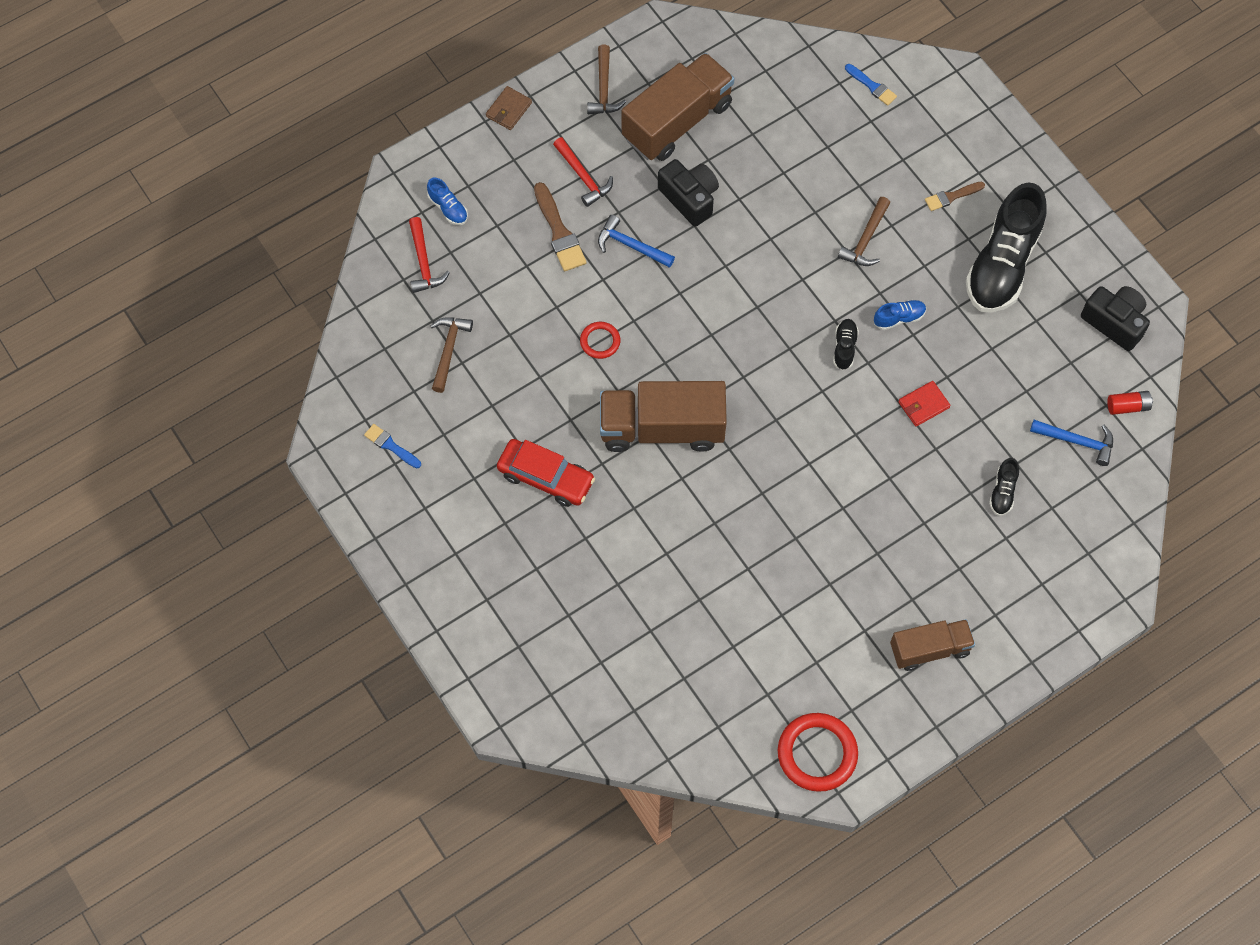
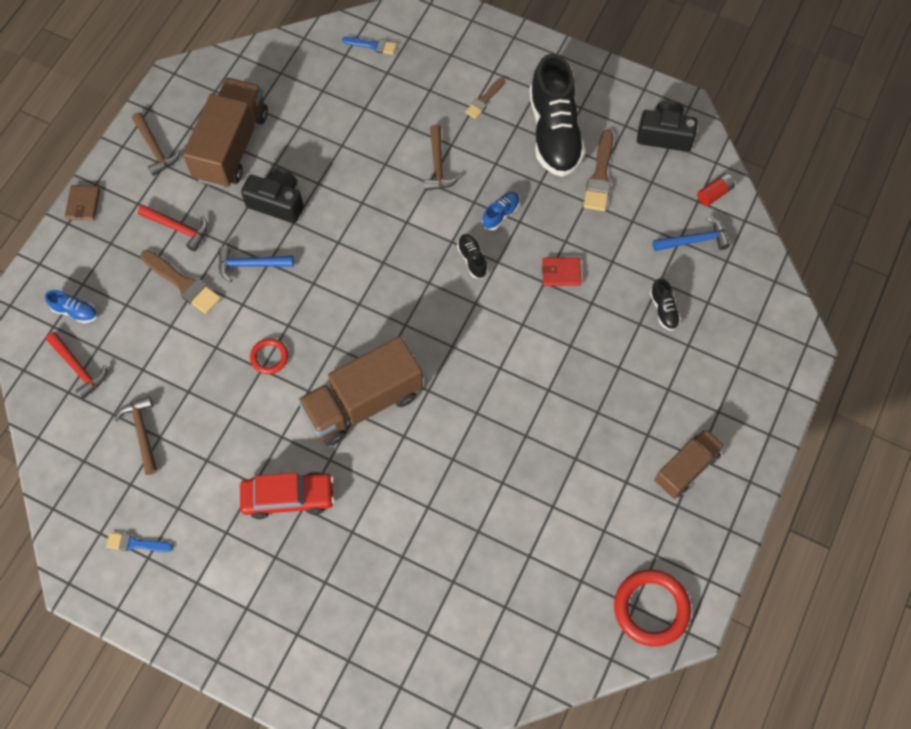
camera: 30 degrees left, 0 degrees up
(923, 405) = (561, 273): red wallet -> red wallet turned 60 degrees clockwise
(1022, 330) = (600, 176): none -> brown brush

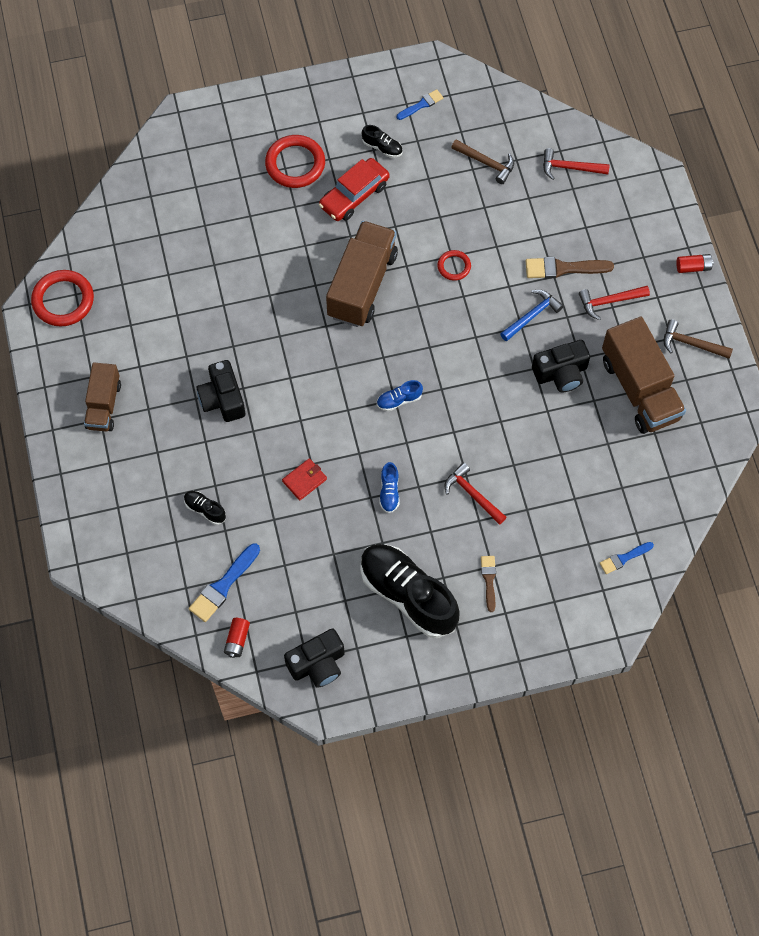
camera: 140 degrees right, 0 degrees up
(75, 311) = (613, 198): blue shoe -> blue shoe (399, 400)
(83, 204) = (693, 267): brown wallet -> red battery
(311, 578) = (295, 164): none -> red ring
(438, 165) = (472, 494): brown hammer -> red hammer
(472, 259) = (379, 440): black shoe -> black shoe (382, 147)
(574, 393) = (222, 399): none -> black camera
(600, 176) = (340, 584): brown brush -> none
(694, 240) = (223, 585): blue hammer -> blue brush

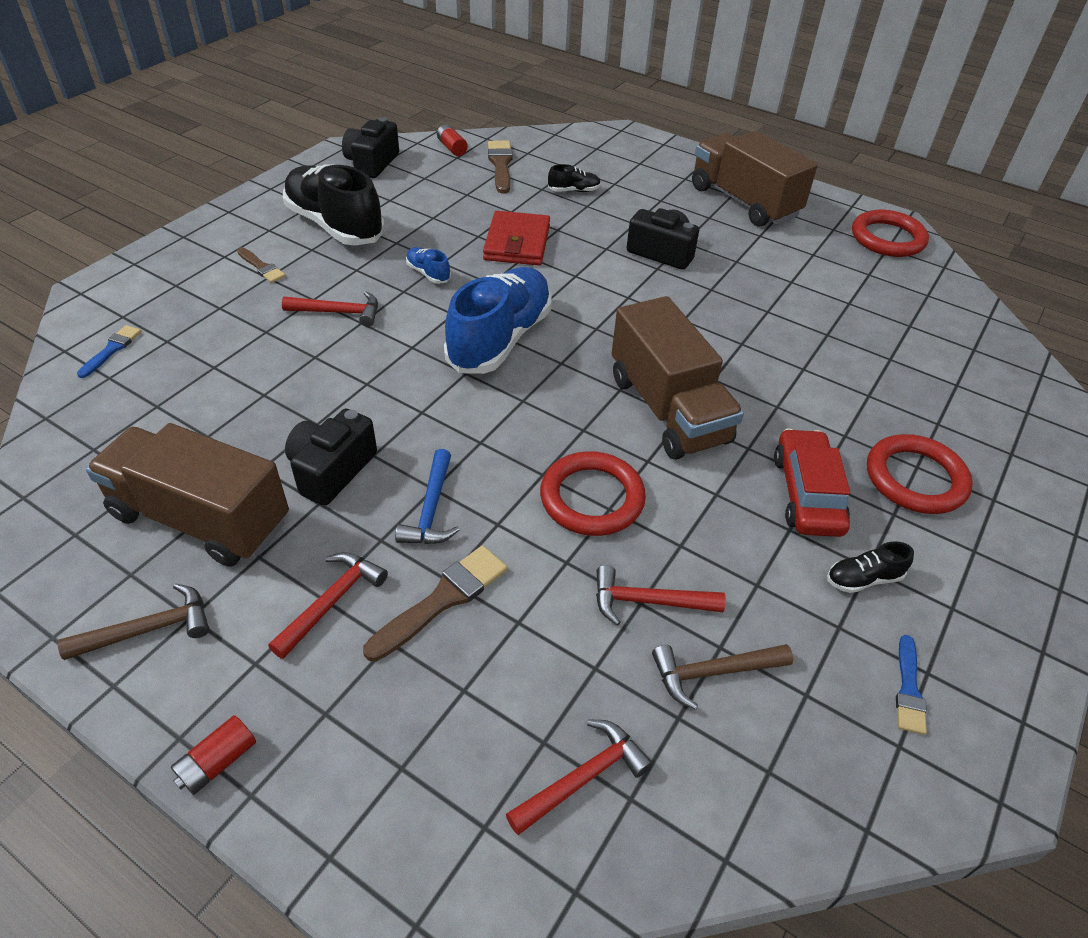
camera: 135 degrees right, 20 degrees down
(104, 405) = (743, 202): brown truck -> brown truck, size x1.65
(223, 585) = (500, 165): blue brush -> brown brush
(304, 480) = (517, 243): red wallet -> red wallet, size x1.74
(399, 400) = (500, 339): blue shoe -> blue shoe, size x2.41
(408, 595) = (335, 225): black shoe -> black shoe turned 135 degrees counterclockwise
(454, 266) = (592, 498): red ring -> red ring, size x1.83
(481, 205) = (647, 601): none -> red hammer

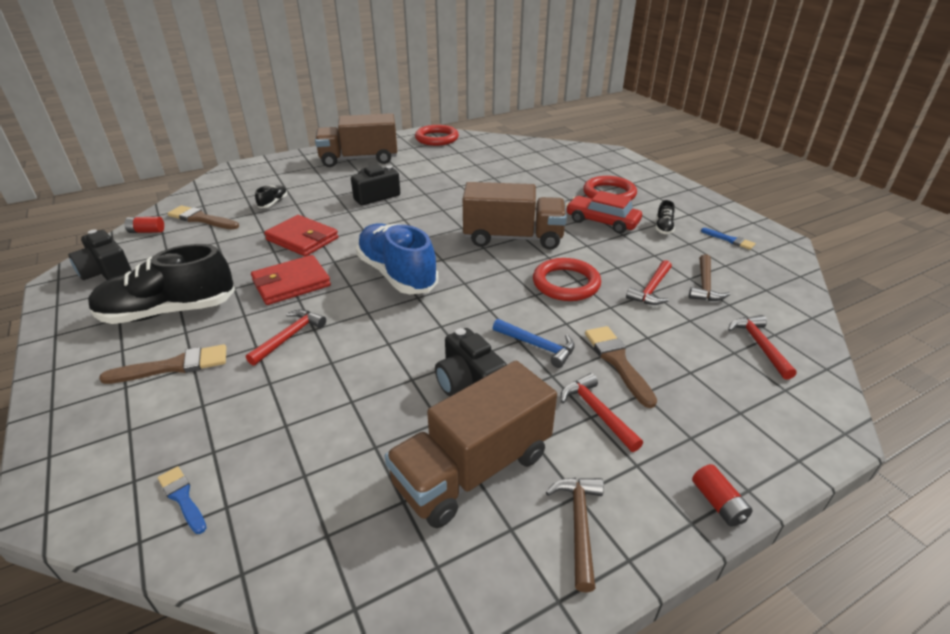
camera: 60 degrees left, 10 degrees down
(261, 267) = (174, 366): brown brush -> brown brush, size x1.62
(428, 273) = (291, 283): blue shoe -> red wallet

